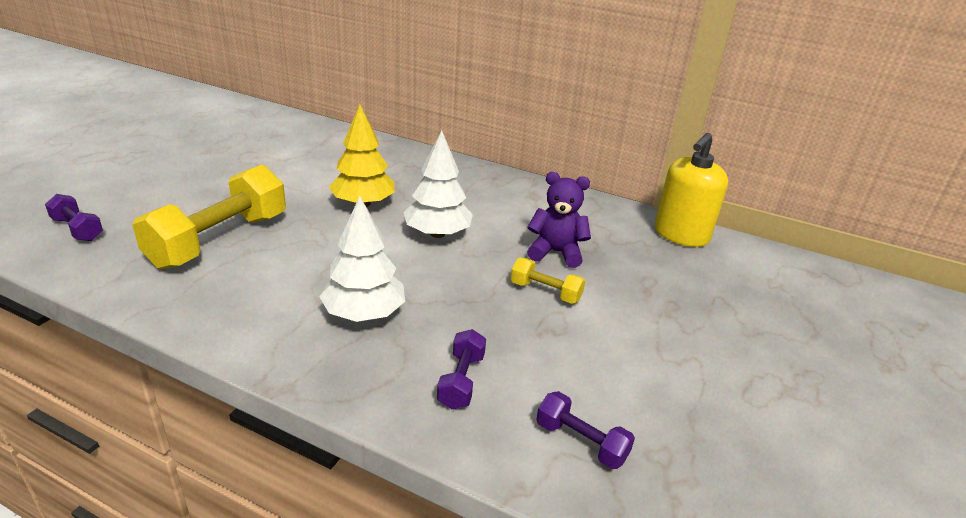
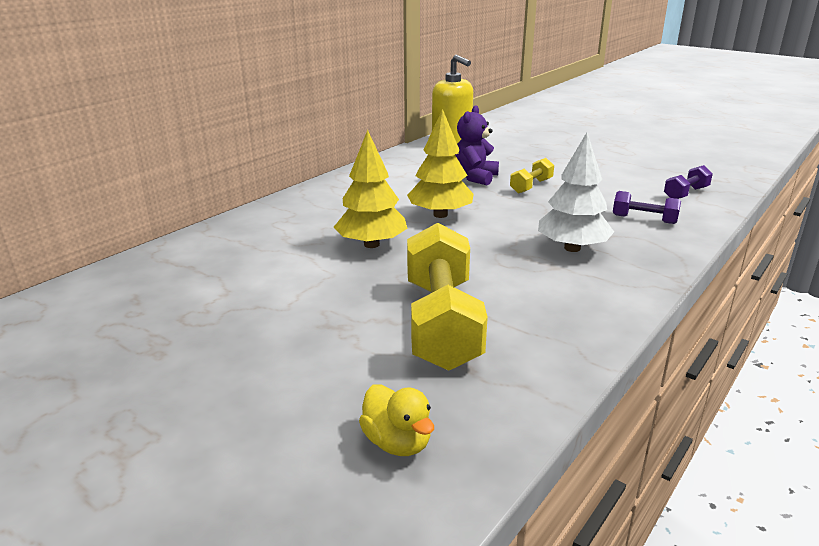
camera: 75 degrees left, 5 degrees down
(77, 229) = (397, 442): purple dumbbell -> yellow duck
(219, 240) = (442, 323): yellow dumbbell -> yellow dumbbell turned 45 degrees clockwise
(437, 234) = (440, 215): white tree -> yellow tree

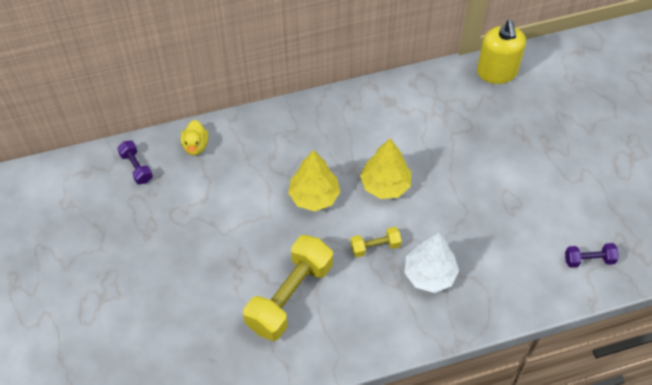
camera: 35 degrees right, 30 degrees up
(397, 442) = (204, 362): yellow duck -> yellow duck (195, 146)
(475, 177) = (457, 146): purple teddy bear -> none
(531, 186) = (485, 182): yellow dumbbell -> yellow dumbbell (375, 246)
(644, 219) = (515, 272): purple dumbbell -> purple dumbbell (136, 167)

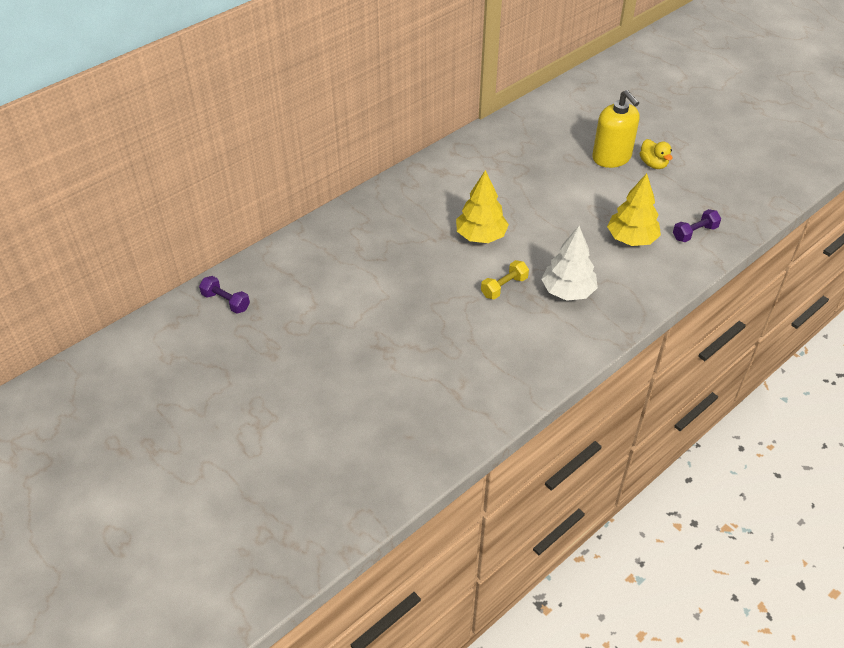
camera: 25 degrees left, 10 degrees down
(195, 146) = (276, 264): yellow duck -> yellow duck (653, 164)
(290, 296) = (450, 355): yellow dumbbell -> none
(314, 196) = (420, 266): yellow tree -> yellow tree (631, 239)
(497, 72) = (522, 122): yellow soap dispenser -> yellow soap dispenser (611, 157)

